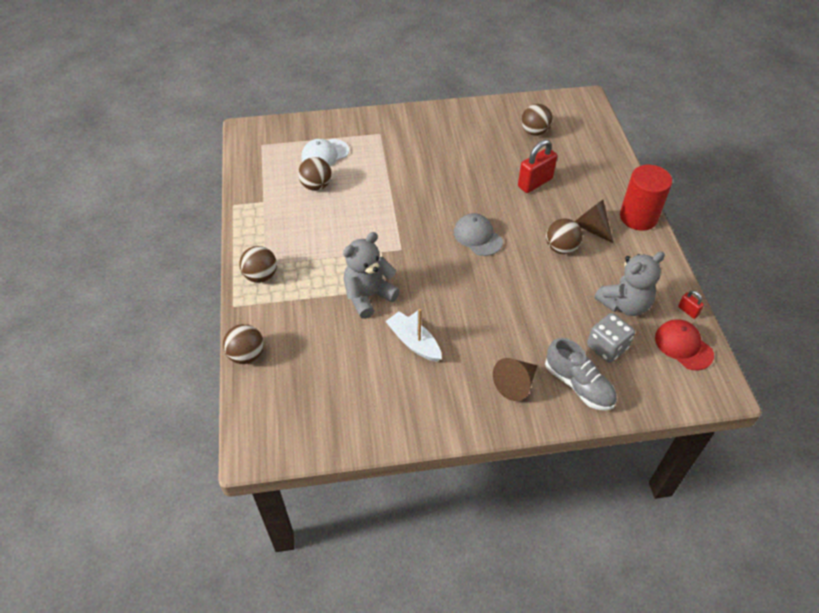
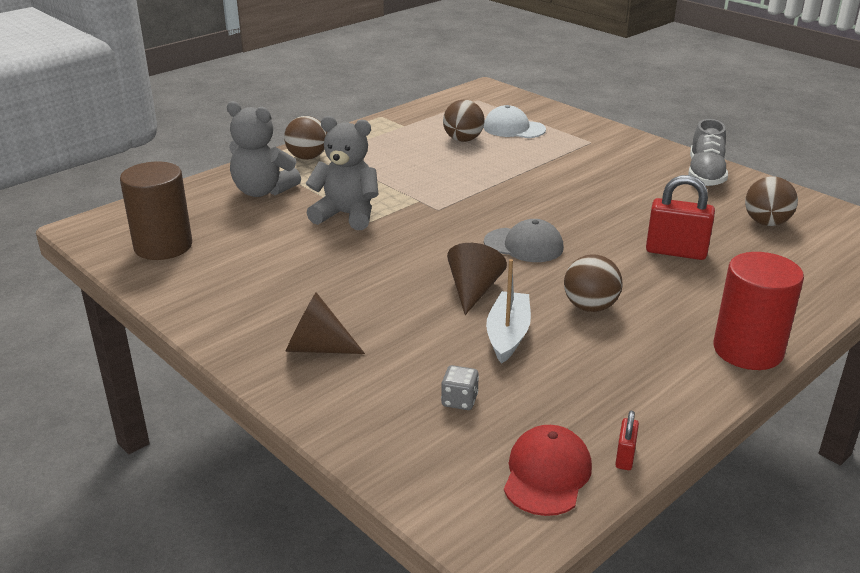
camera: 55 degrees right, 20 degrees down
(246, 355) = (201, 185): brown ball -> none
(324, 413) = (163, 246): none -> brown cylinder
(414, 342) = (310, 261): white boat -> white boat (508, 335)
(477, 236) = (524, 245): grey cap -> grey cap turned 90 degrees clockwise
(578, 385) = (365, 397): grey shoe -> grey shoe (705, 174)
(591, 228) = (662, 318): brown cone -> brown cone (473, 290)
(607, 347) = (459, 400): grey dice -> grey dice, size x0.59
(624, 304) = (558, 391): grey teddy bear -> grey teddy bear (262, 191)

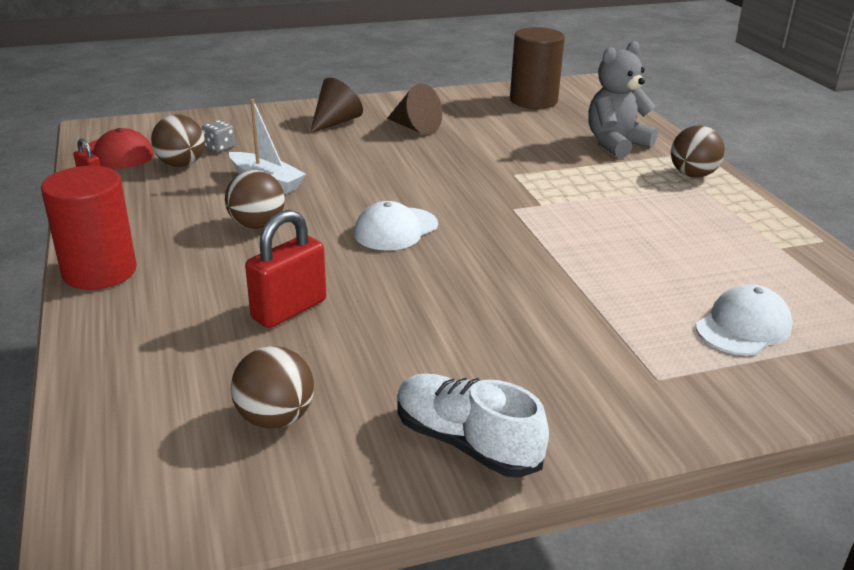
camera: 115 degrees right, 0 degrees up
(346, 215) = (535, 167): grey teddy bear -> none
(463, 140) = (711, 274): brown ball -> brown ball (181, 164)
(473, 290) = (344, 186): brown cone -> brown cone (415, 128)
(524, 245) = (395, 229): grey cap -> white cap
(705, 174) = (466, 443): grey shoe -> white shoe

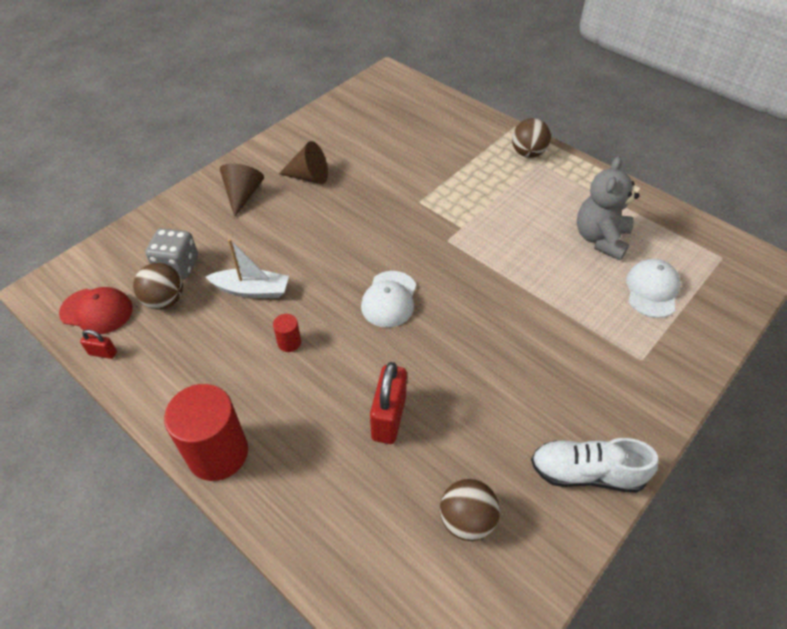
camera: 30 degrees left, 20 degrees up
(219, 148) = (177, 266): grey dice -> grey dice, size x1.69
(257, 225) = (289, 342): brown ball -> red cylinder
(533, 101) = (367, 109): brown cylinder -> none
(616, 144) = (459, 139): grey teddy bear -> grey teddy bear (600, 239)

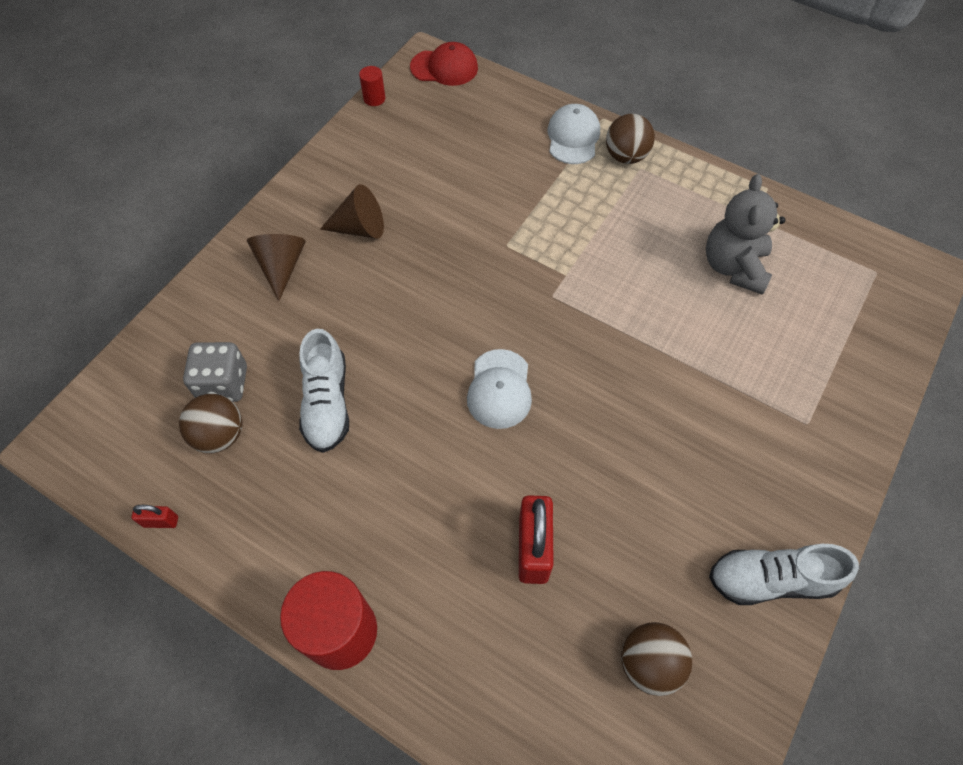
camera: 10 degrees left, 10 degrees up
(97, 311) = (136, 464): red cap -> red cap (444, 67)
(252, 290) = (327, 403): white boat -> white shoe
(289, 342) = (391, 468): red cylinder -> red cylinder (374, 98)
(652, 290) = (804, 328): white cap -> white cap (573, 137)

